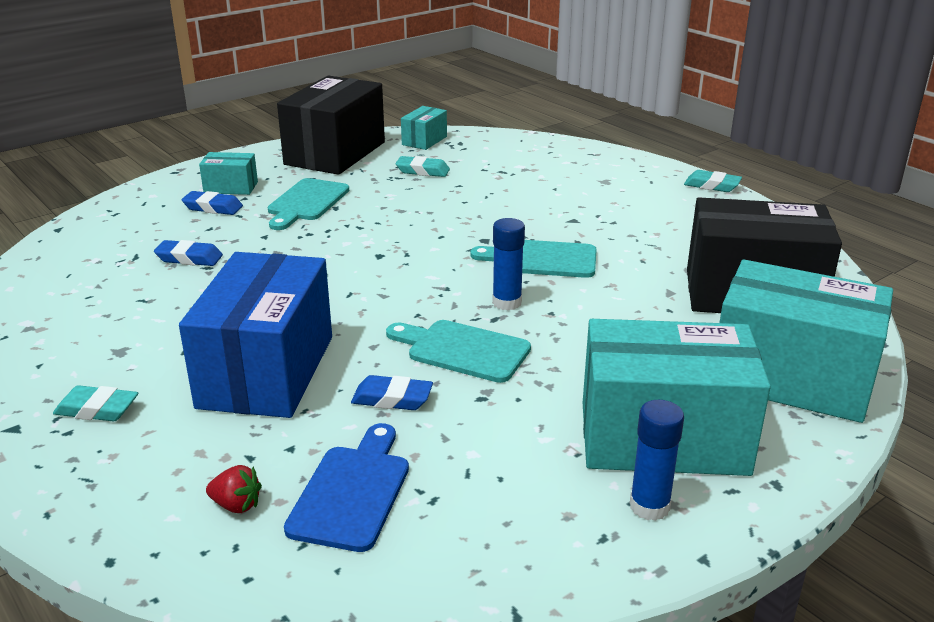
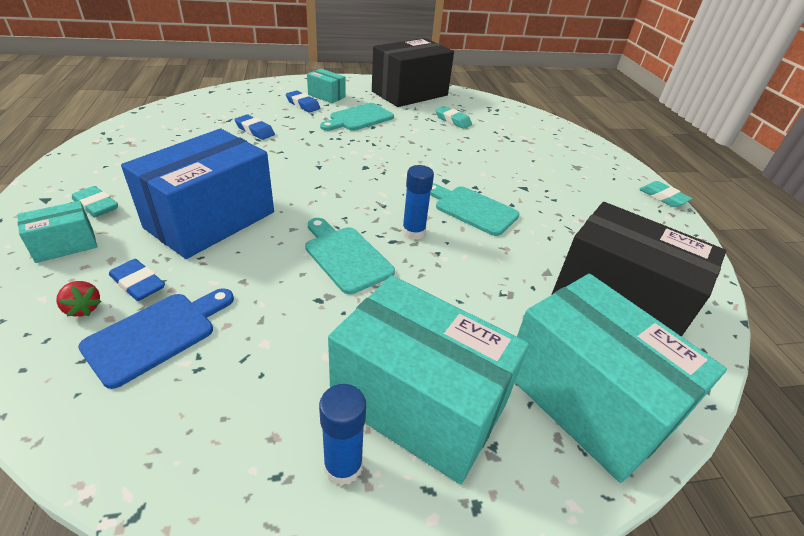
camera: 25 degrees right, 10 degrees up
(392, 399) = (260, 273): blue eraser -> blue eraser (138, 284)
(424, 140) = (474, 101): turquoise box -> turquoise box (65, 245)

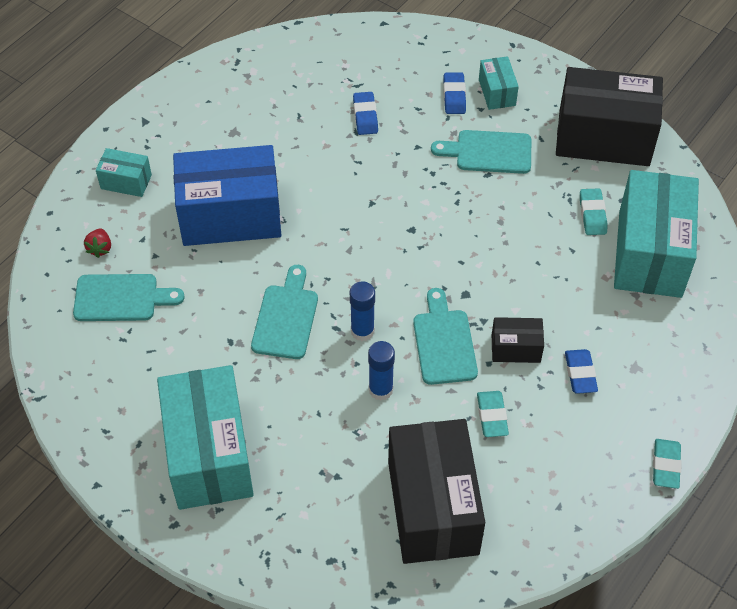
camera: 50 degrees right, 15 degrees up
(96, 206) = (170, 150): turquoise eraser -> turquoise eraser (492, 416)
(138, 284) = (141, 249): blue eraser -> blue eraser (580, 374)
(157, 334) = (121, 298): blue cutting board -> turquoise cutting board
(343, 466) = (137, 452): blue glue stick -> blue glue stick (380, 390)
(513, 190) = (515, 348): none -> black box
(587, 399) = (305, 536): turquoise box -> turquoise box (650, 253)

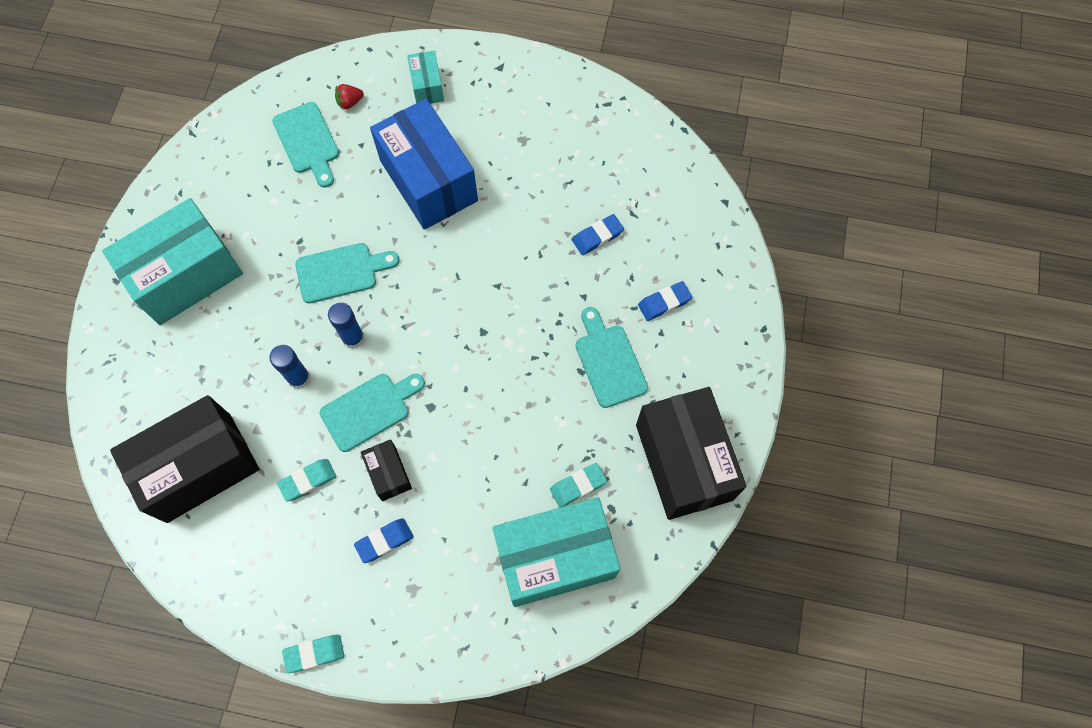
camera: 65 degrees right, 15 degrees up
(497, 92) = (690, 339): turquoise box -> none

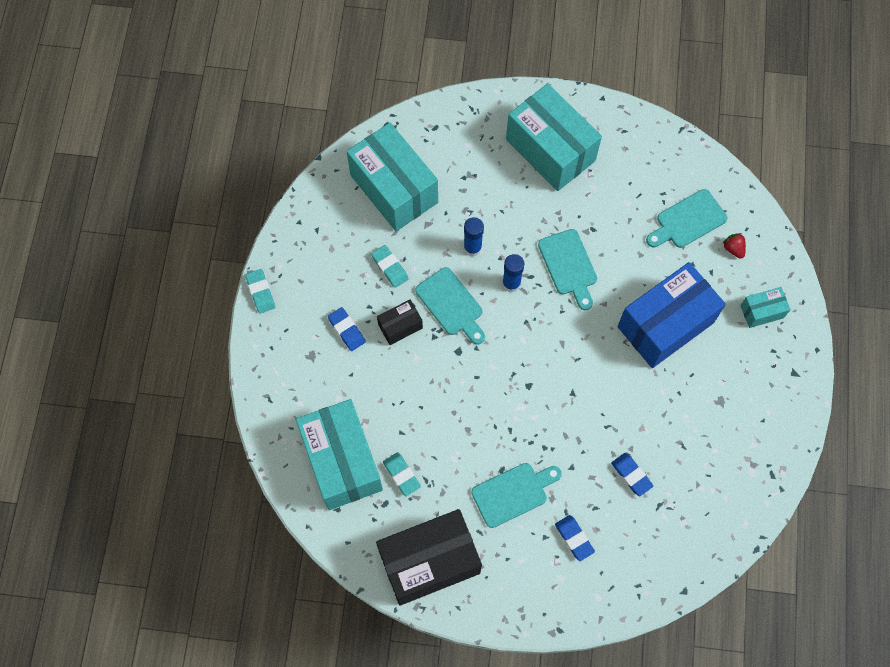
camera: 85 degrees right, 0 degrees up
(199, 468) = (394, 189): black box -> turquoise box

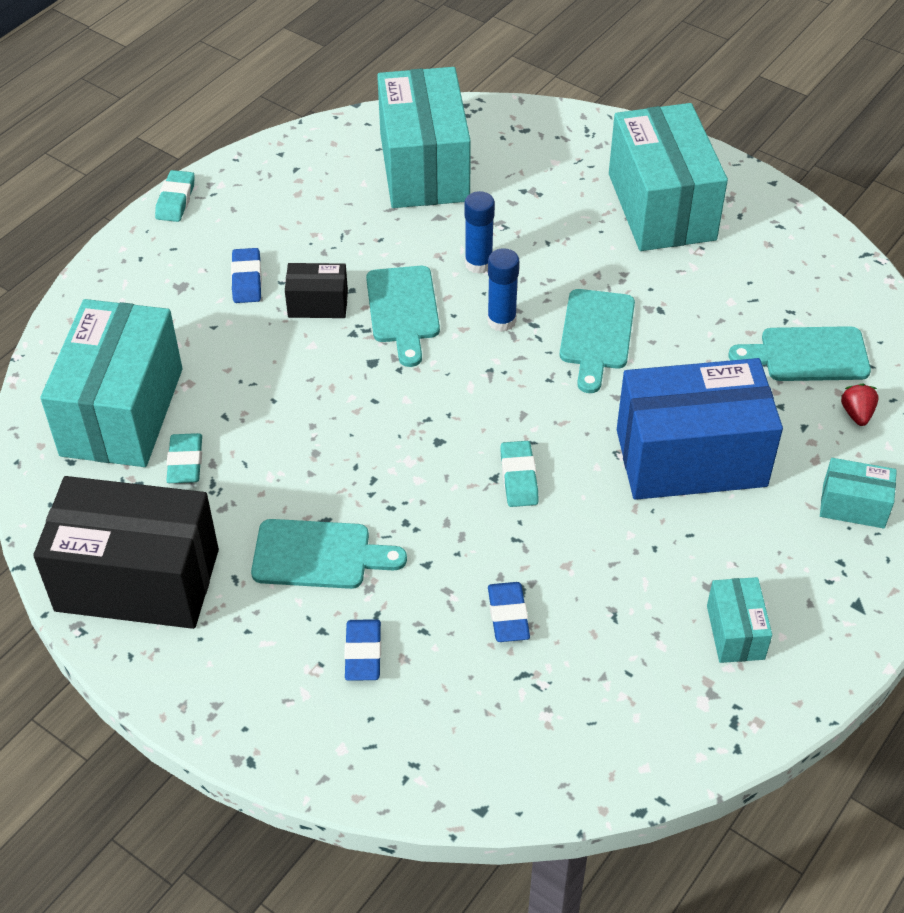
camera: 30 degrees right, 20 degrees down
(390, 267) = (354, 240): turquoise eraser -> turquoise eraser (519, 478)
(745, 422) = (735, 632): none -> turquoise box

